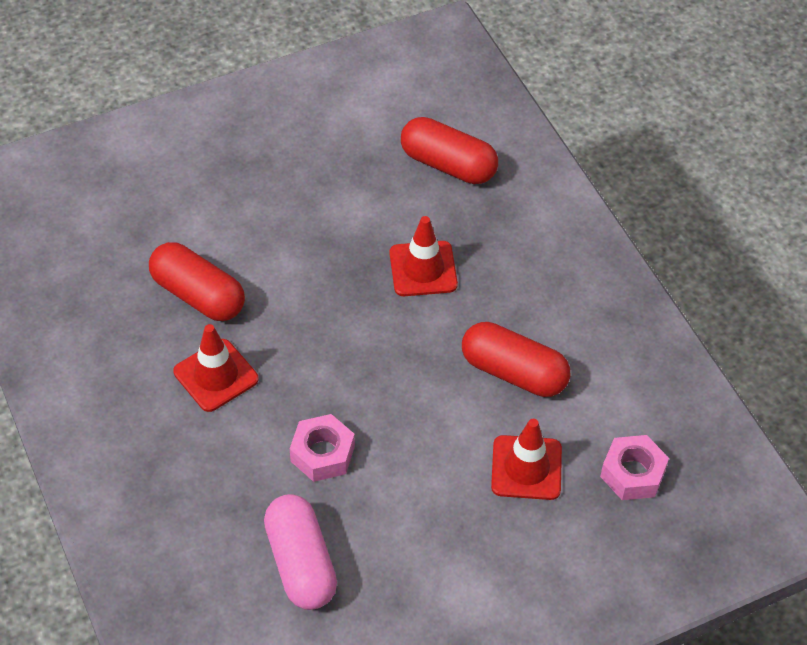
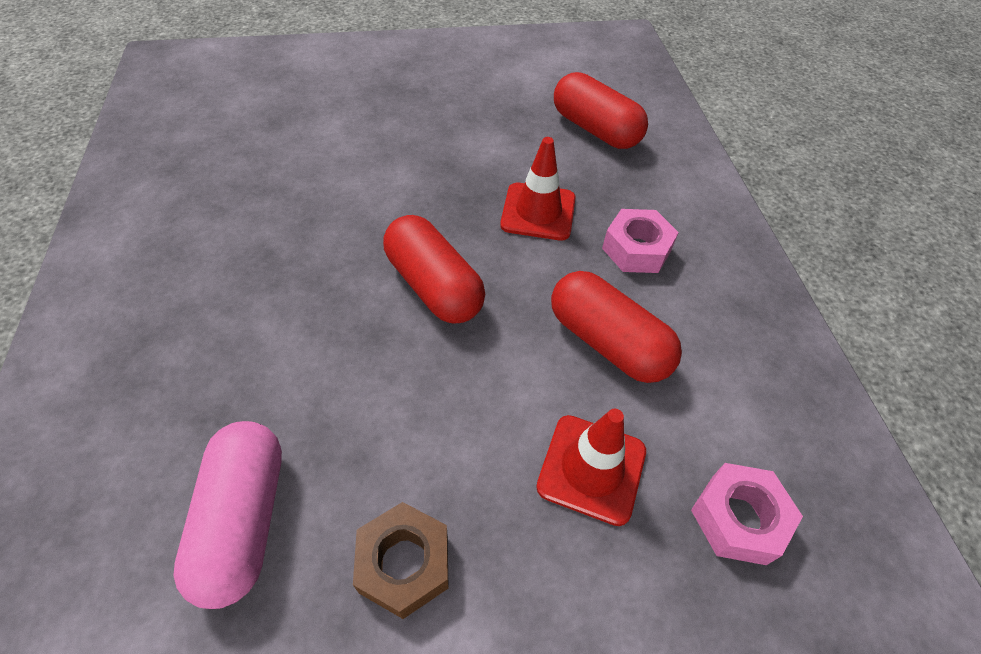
camera: 15 degrees right, 0 degrees up
(198, 295) = (298, 184): red capsule -> red capsule (434, 286)
(216, 375) = (271, 262): red traffic cone -> none
(322, 454) = (343, 379): pink nut -> pink nut (636, 249)
(420, 559) = (404, 563): none -> brown nut

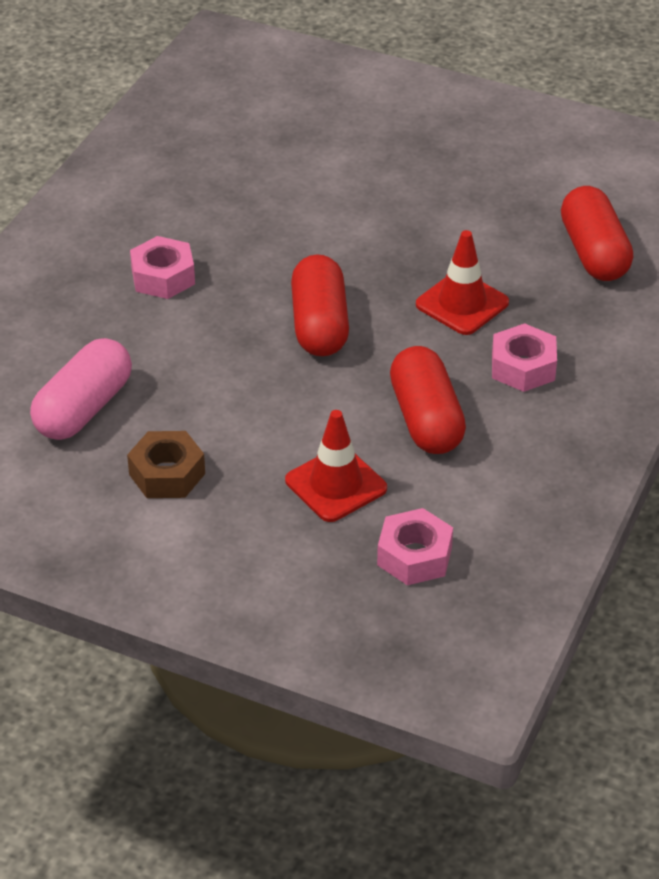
camera: 35 degrees right, 10 degrees down
(241, 301) = (163, 277): none -> pink nut

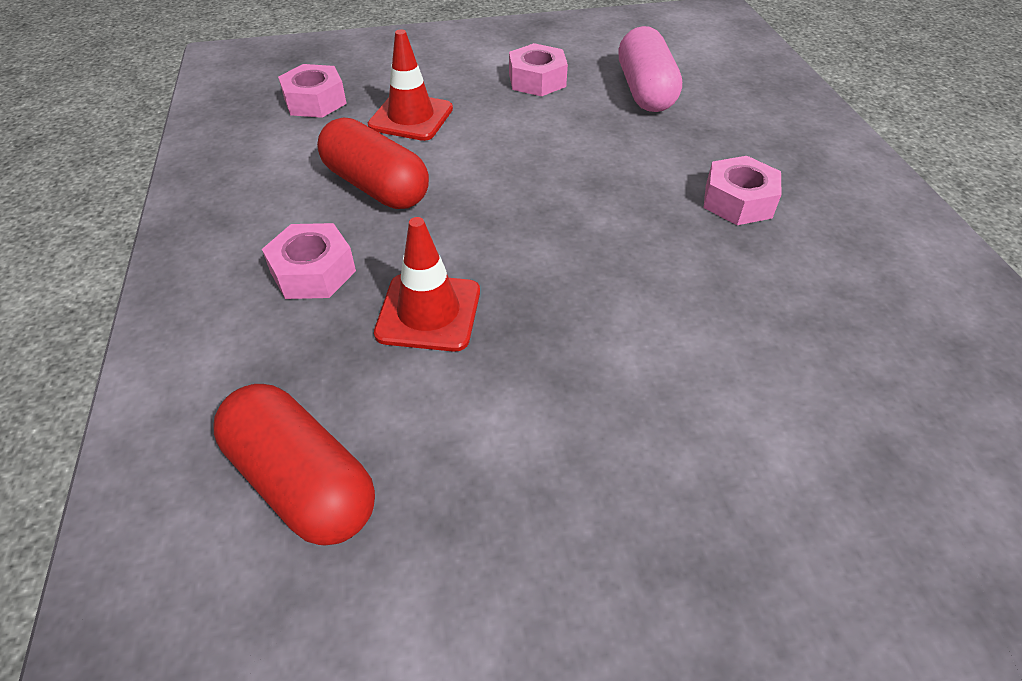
camera: 145 degrees right, 5 degrees up
(167, 474) = (537, 80): brown nut -> pink nut
(319, 325) = (550, 223): red capsule -> none

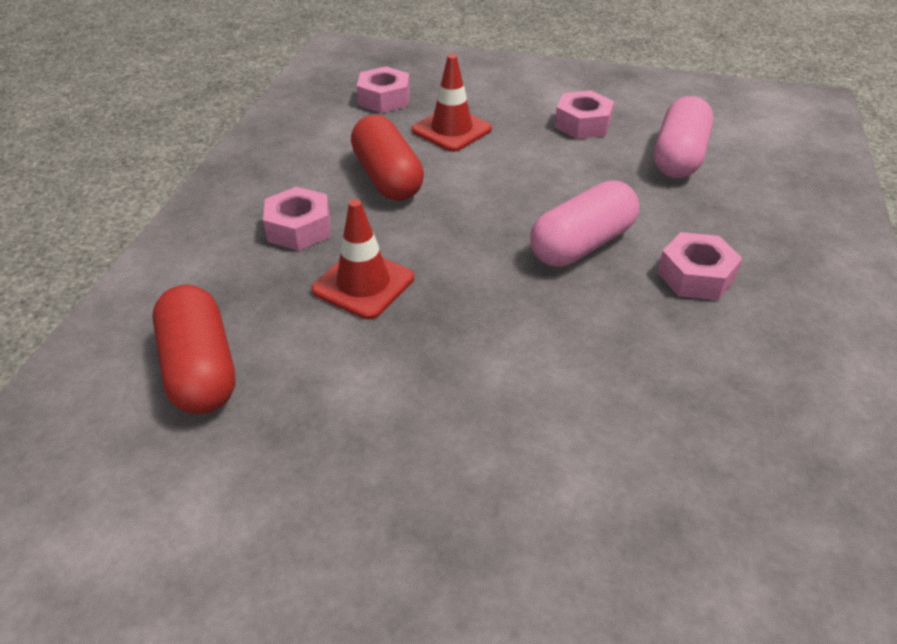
camera: 25 degrees right, 5 degrees down
(619, 201) = (582, 244): none -> pink capsule

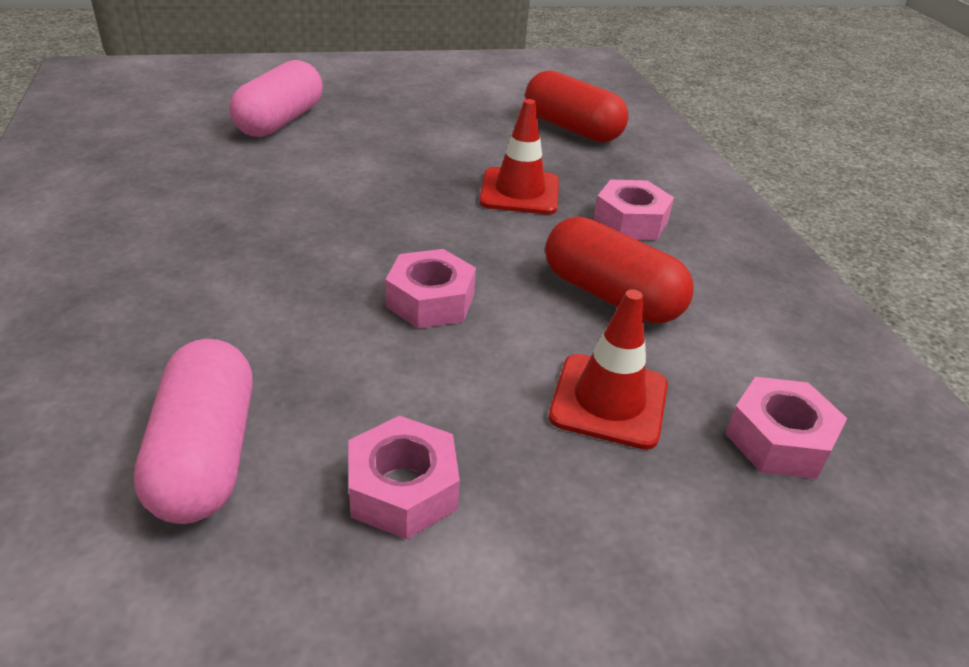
camera: 150 degrees right, 5 degrees down
(582, 244) = (329, 270): pink capsule -> pink capsule (280, 121)
(695, 276) = (189, 265): pink nut -> pink nut (430, 301)

